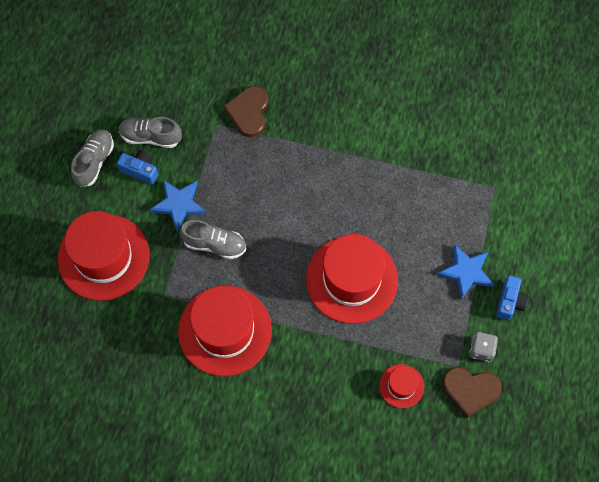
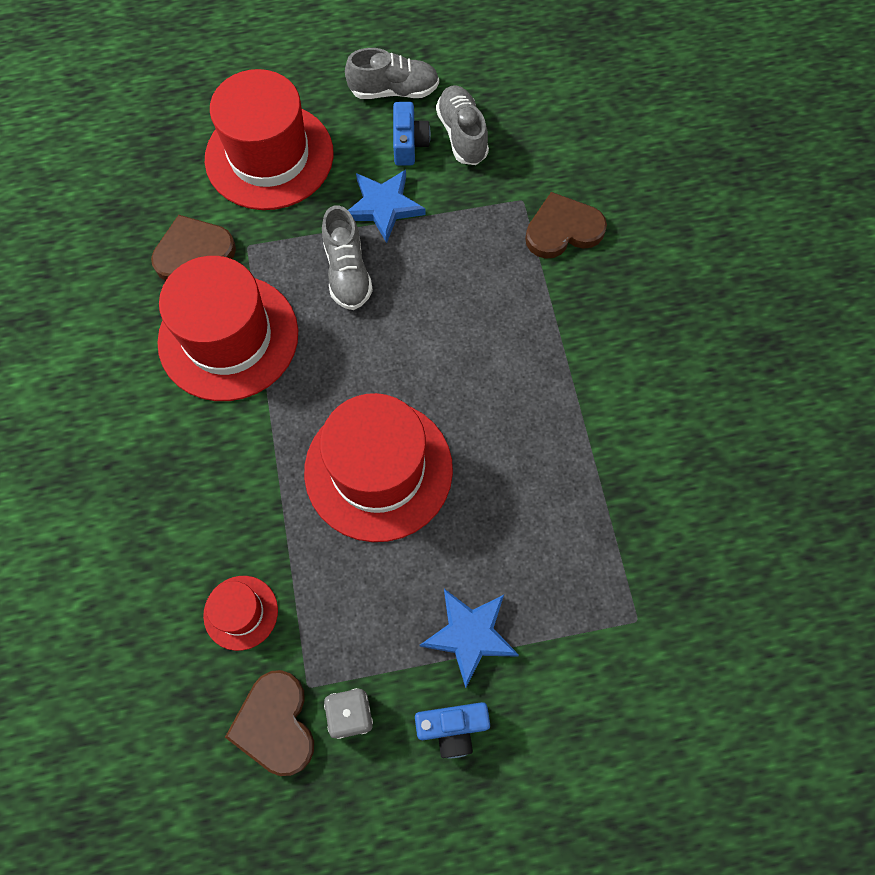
camera: 65 degrees right, 0 degrees up
(152, 330) = (193, 252): none -> brown heart

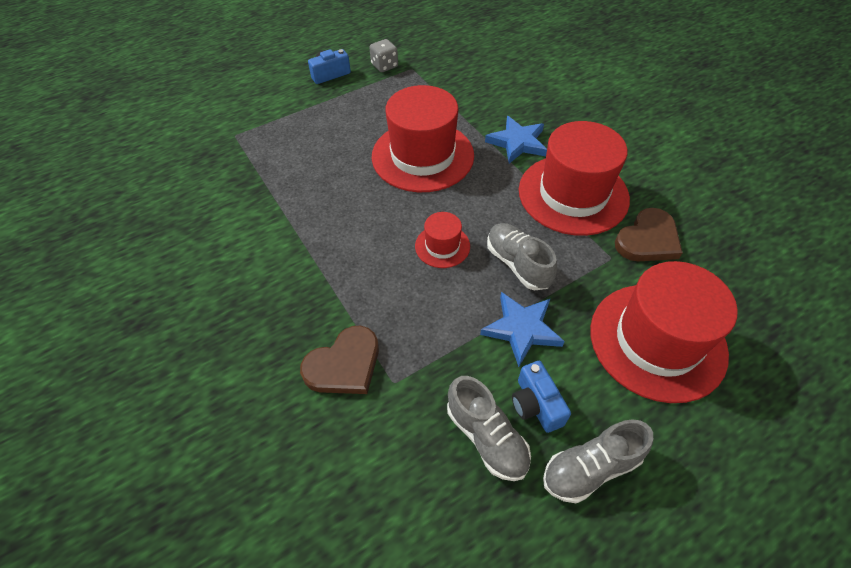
camera: 160 degrees right, 15 degrees down
(241, 612) = (464, 82): red hat -> red hat (442, 246)
(275, 724) = (420, 54): brown heart -> none
(469, 635) = (333, 105): blue star -> blue star (517, 142)

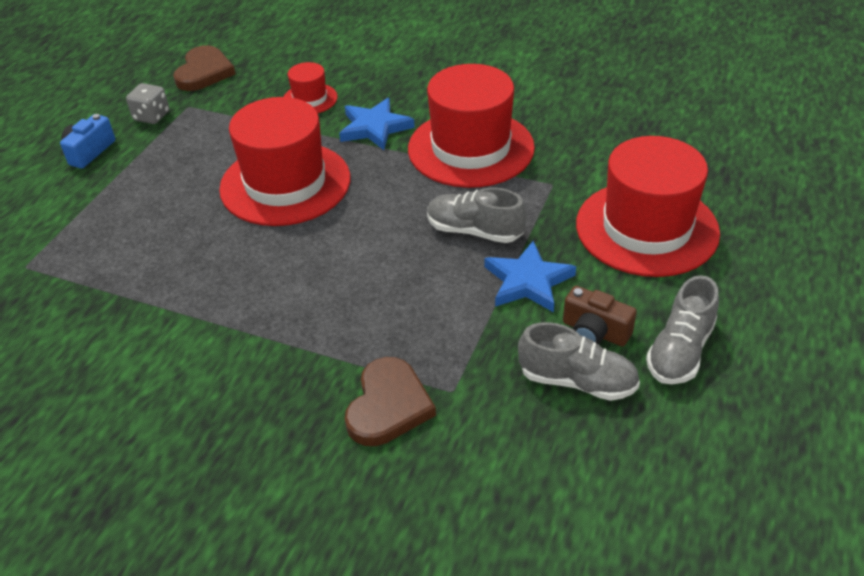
camera: 35 degrees left, 10 degrees down
(442, 246) = (386, 253): red hat -> red hat (310, 99)
(536, 404) = (595, 332): blue camera -> brown camera
(648, 240) = (570, 154): brown heart -> brown heart (204, 72)

